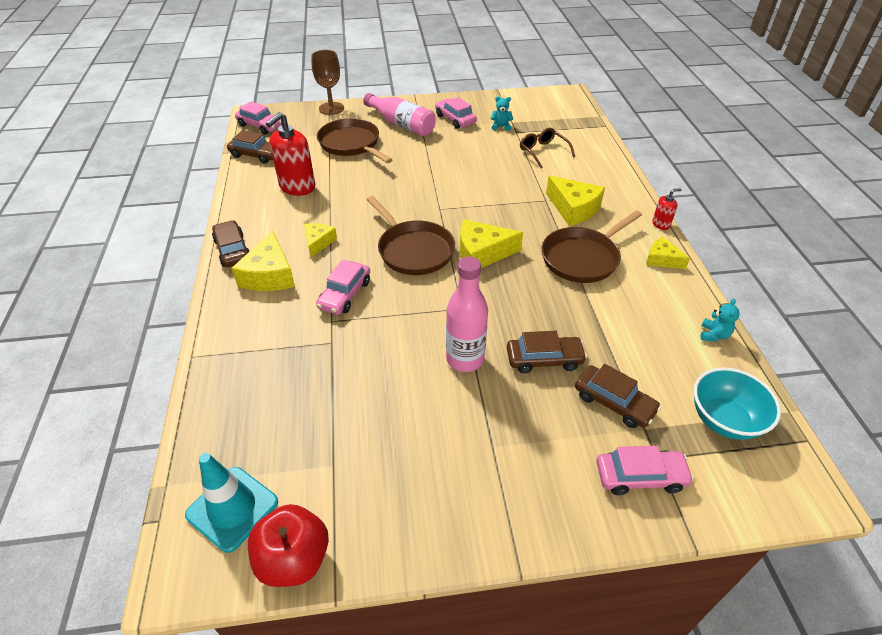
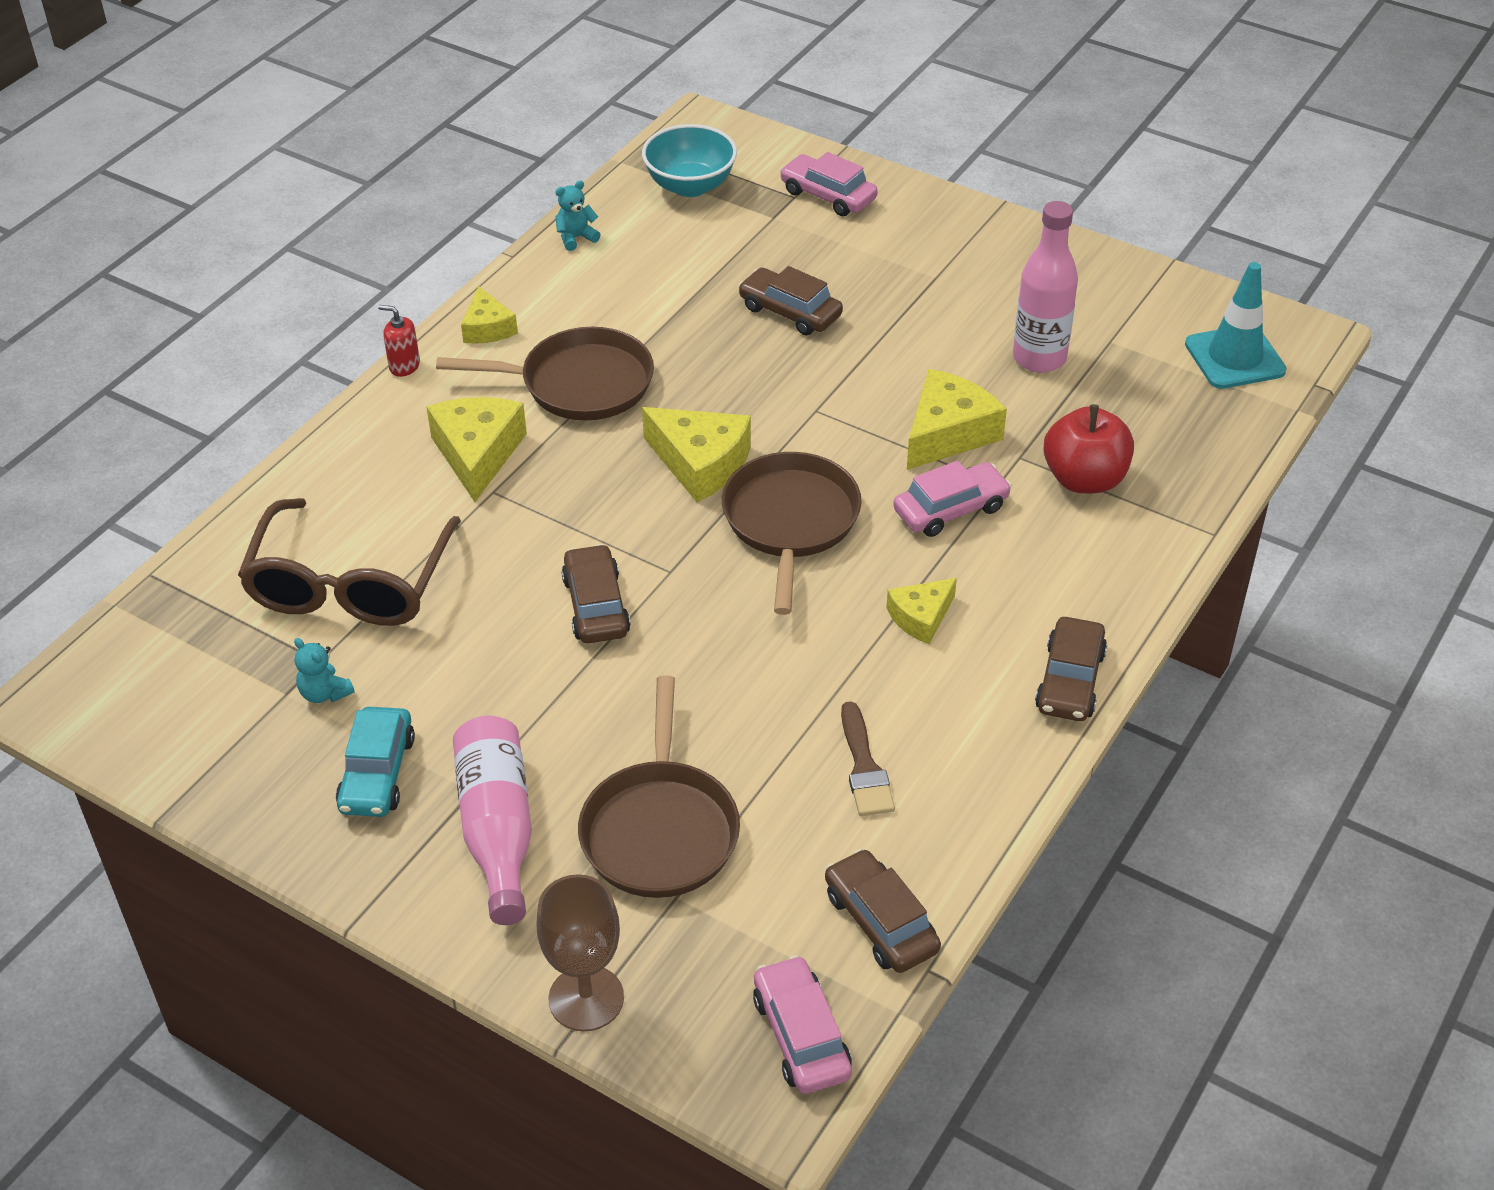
camera: 140 degrees left, 0 degrees up
(269, 275) = (1038, 600): yellow cheese -> yellow cheese (948, 433)
(294, 559) = (1194, 297): red apple -> red apple (1084, 479)
(297, 187) = (864, 767): red soap dispenser -> brown brush
(455, 119) = (377, 773): pink car -> turquoise car
(465, 359) = (877, 357): pink bottle -> pink bottle (1039, 358)
(543, 152) = (350, 582): brown glasses -> brown glasses, size x1.83
(614, 402) = (772, 246): brown car -> brown car (596, 606)

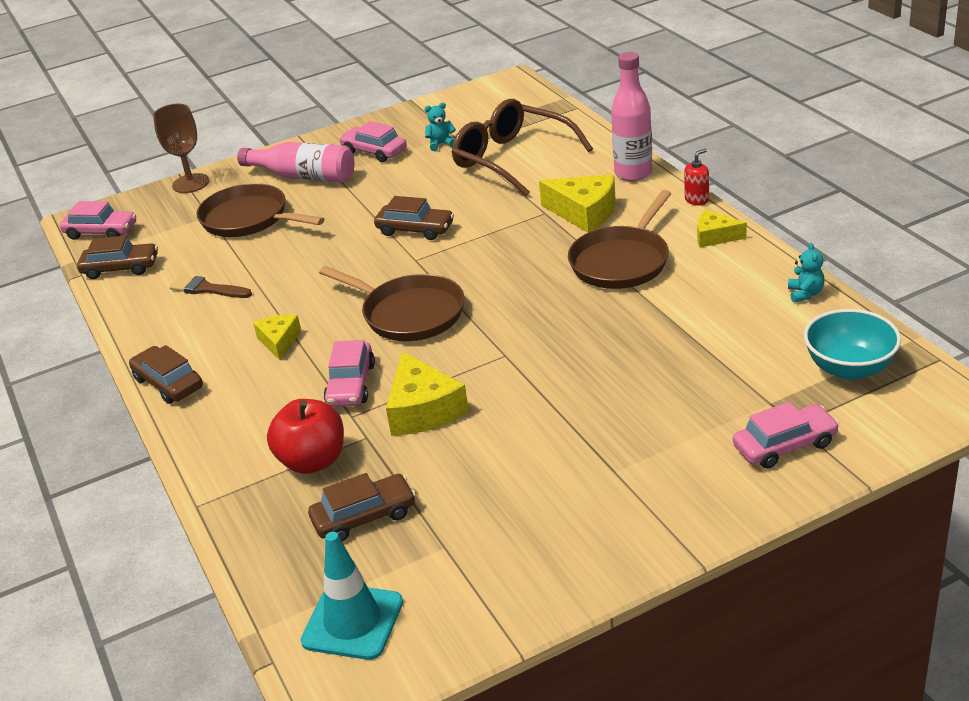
camera: 125 degrees right, 10 degrees down
(377, 773) = (374, 151): turquoise car -> pink car
(701, 463) = (497, 292): yellow cheese -> none
(790, 312) = (629, 375): brown car -> brown car (364, 517)
(1039, 358) = (460, 492): pink bottle -> pink bottle (633, 173)

